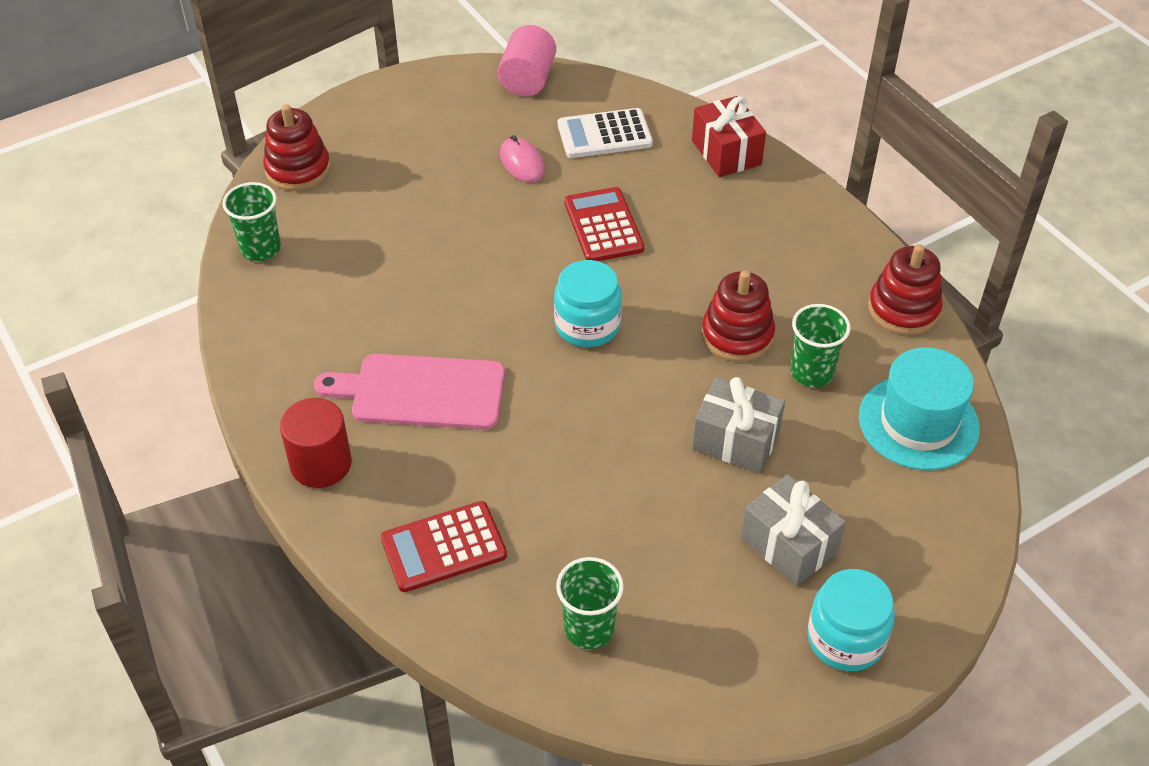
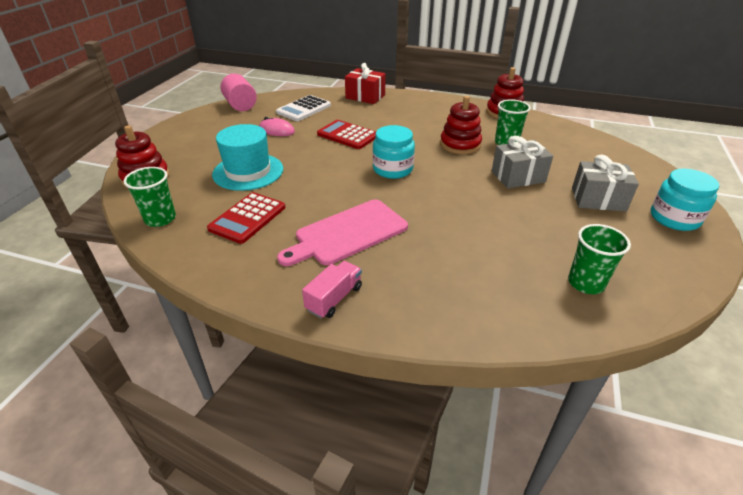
camera: 40 degrees left, 10 degrees down
(321, 464) = (334, 298): red cylinder -> pink truck
(443, 547) = (463, 295): red calculator -> red calculator (247, 218)
(918, 422) = (567, 139): turquoise hat -> turquoise hat (248, 171)

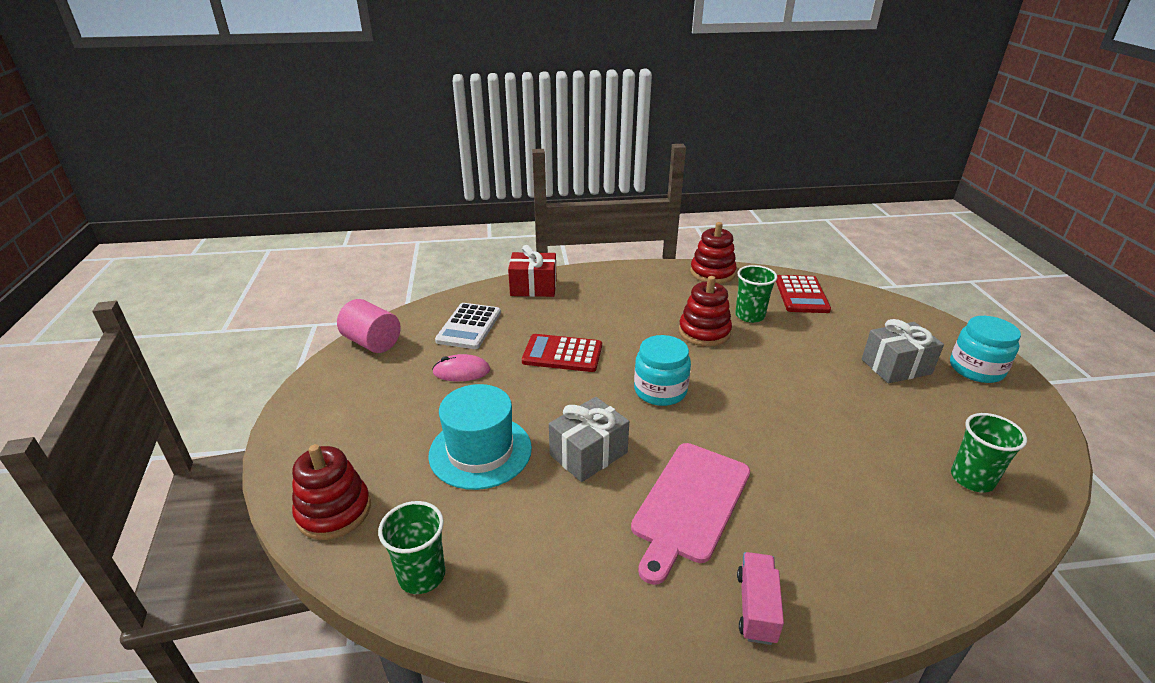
camera: 25 degrees left, 5 degrees down
(247, 218) = (546, 527): red calculator -> red calculator (801, 295)
(518, 177) = (799, 360): grey gift -> grey gift (588, 454)

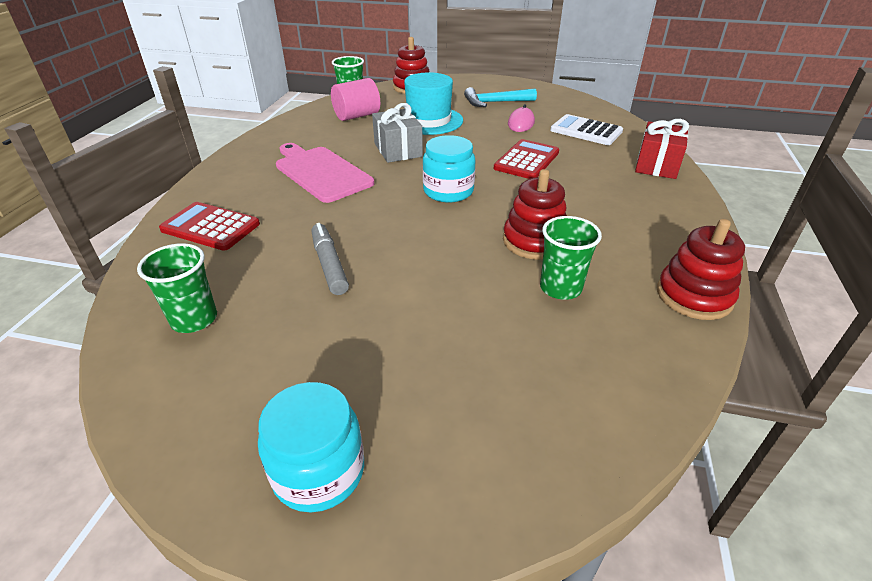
camera: 110 degrees right, 5 degrees up
(372, 342) = (573, 100): pink cylinder -> pink cylinder (357, 116)
(393, 403) = (495, 102): none -> turquoise hammer
(756, 607) = (232, 172): pink truck -> none
(801, 295) = (610, 366): red calculator -> red calculator (210, 227)
(834, 428) = (329, 265): none -> grey marker
(896, 366) = (384, 372): grey gift -> none

